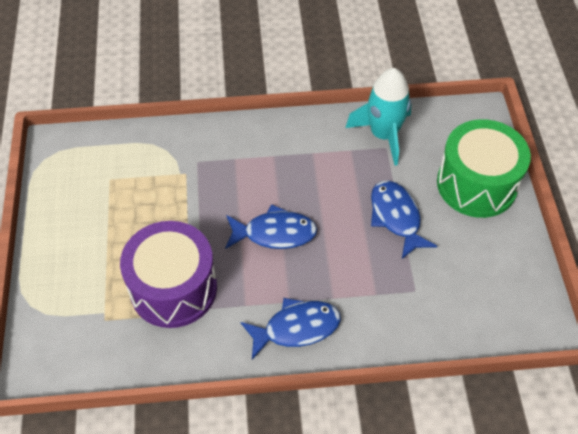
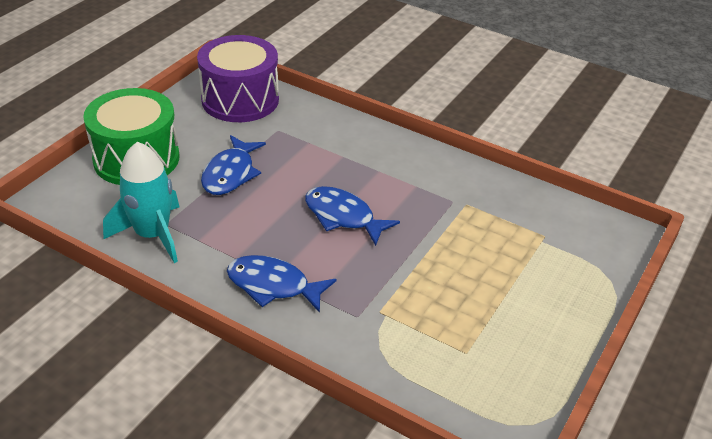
camera: 145 degrees left, 15 degrees down
(173, 288) = (467, 226): purple drum -> purple drum (240, 100)
(296, 328) = (389, 155): blue fish -> blue fish (273, 286)

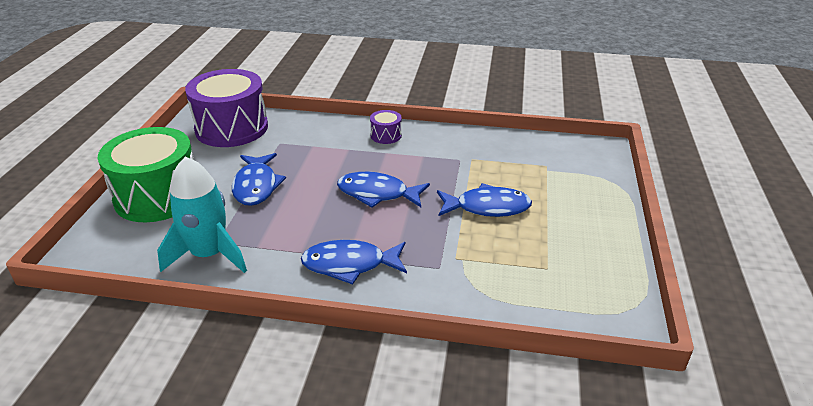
camera: 20 degrees left, 5 degrees down
(391, 150) = (386, 135): none -> purple drum
(447, 266) = (487, 207): none -> blue fish

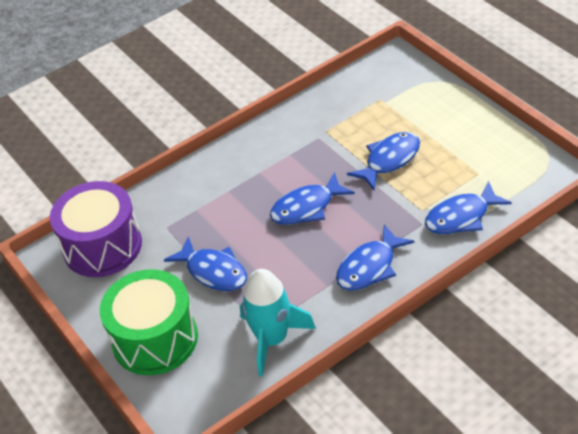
camera: 40 degrees left, 10 degrees up
(386, 135) = (236, 158): purple drum -> none
(479, 288) = (461, 217): none -> blue fish

